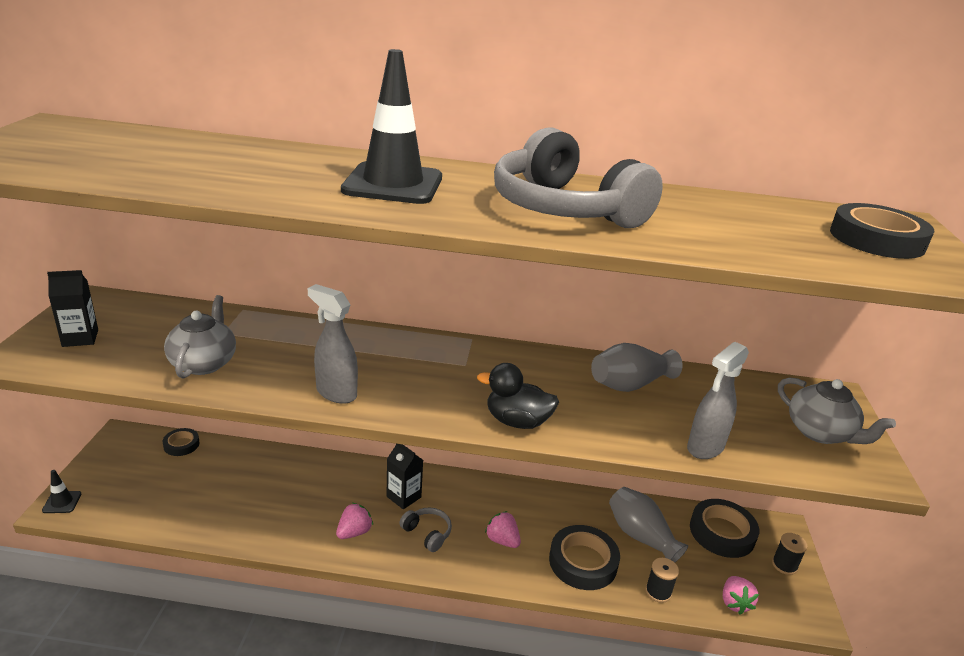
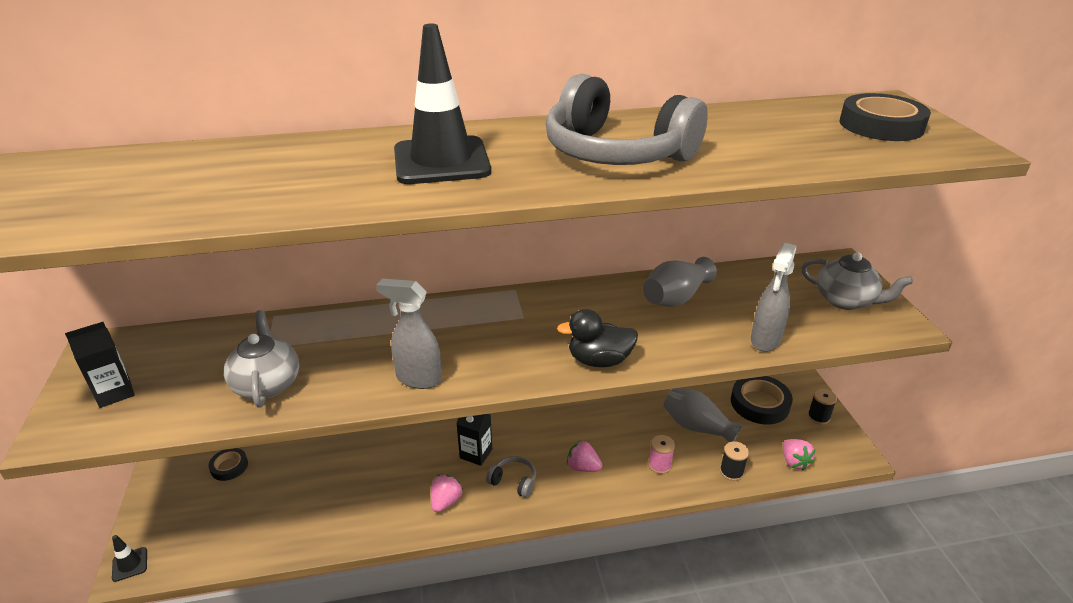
camera: 15 degrees left, 5 degrees up
(583, 562) = (659, 465): black tape -> pink spool

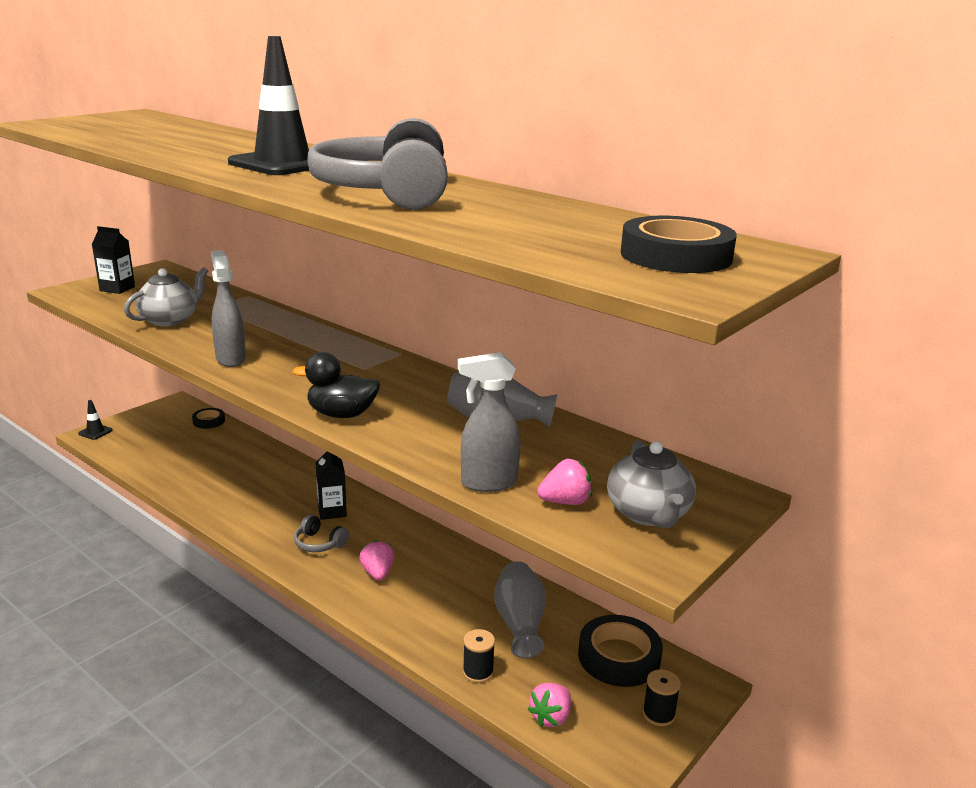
camera: 50 degrees right, 10 degrees down
(446, 501) = (262, 521): pink strawberry -> pink strawberry (565, 502)
(513, 481) = (319, 543): grey headphones -> grey headphones turned 135 degrees clockwise
(599, 360) = (341, 414): black duck -> black duck turned 45 degrees counterclockwise
(659, 465) = (432, 618): pink spool -> none

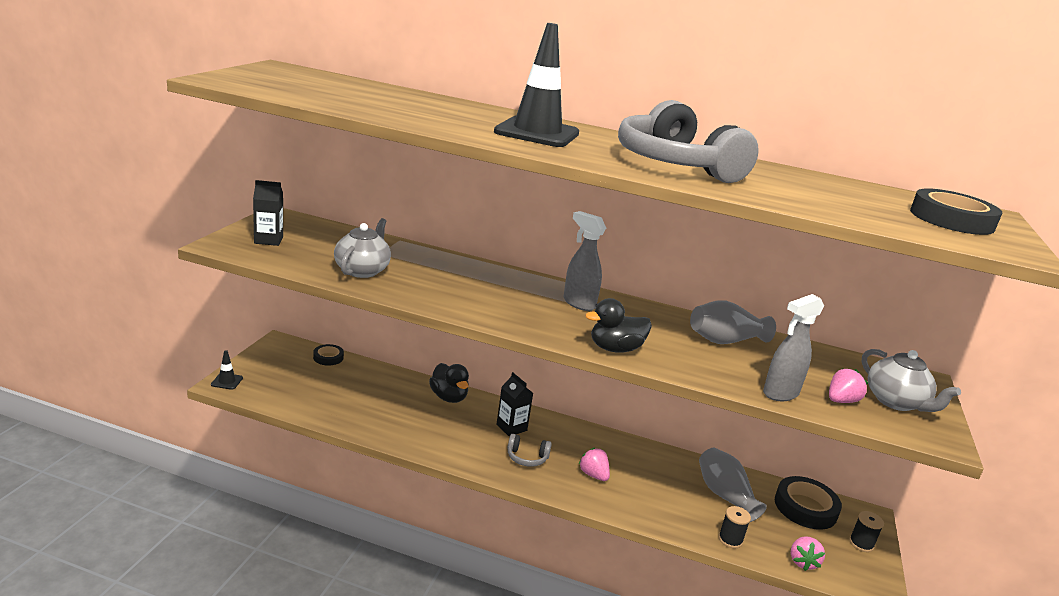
camera: 25 degrees left, 0 degrees up
(230, 359) = (465, 306): grey spray bottle -> grey spray bottle (578, 303)
(293, 473) = (449, 397): none -> black duck

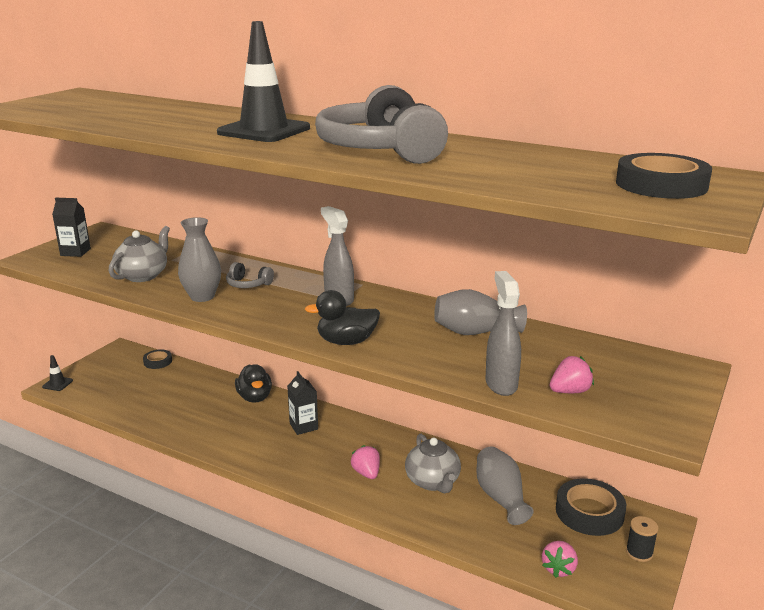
camera: 15 degrees right, 0 degrees up
(441, 296) = (202, 297): none -> grey vase
(527, 457) = (305, 455): grey headphones -> grey headphones (248, 284)
(730, 539) = (485, 542): black spool -> none
(780, 393) = (501, 384): grey spray bottle -> grey spray bottle turned 105 degrees clockwise
(896, 402) = (637, 392): grey teapot -> grey teapot (432, 482)

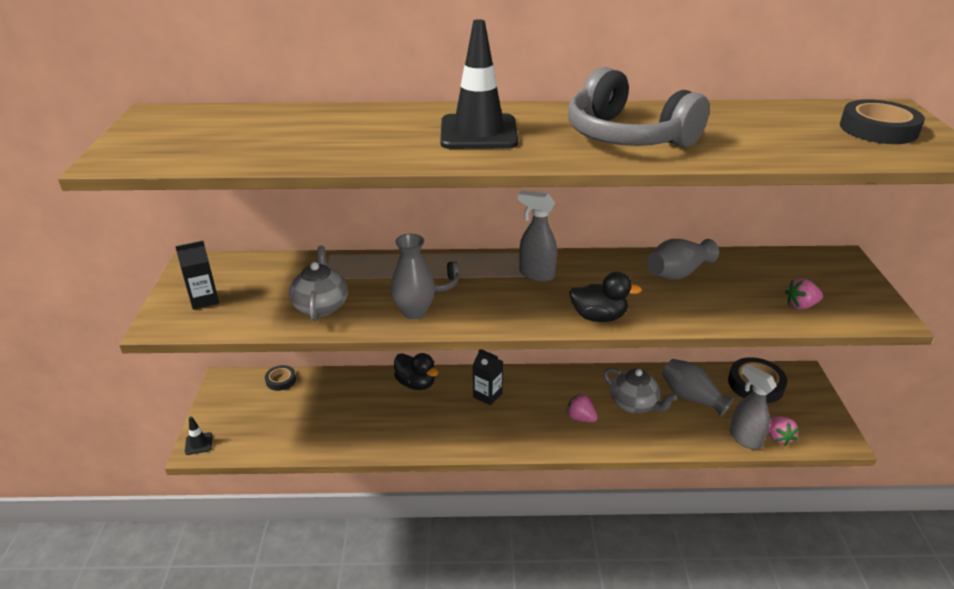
camera: 30 degrees left, 10 degrees up
(346, 342) = (598, 317): black duck -> black duck turned 135 degrees counterclockwise
(501, 384) = (753, 316): grey spray bottle -> grey spray bottle (744, 438)
(569, 391) = (800, 305): pink strawberry -> pink strawberry turned 135 degrees counterclockwise
(639, 552) = (811, 402): black spool -> none

